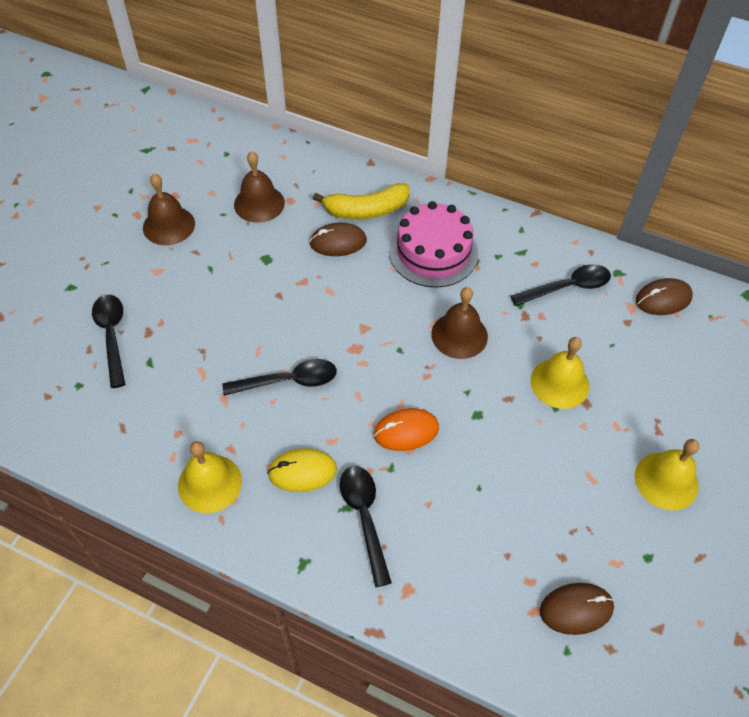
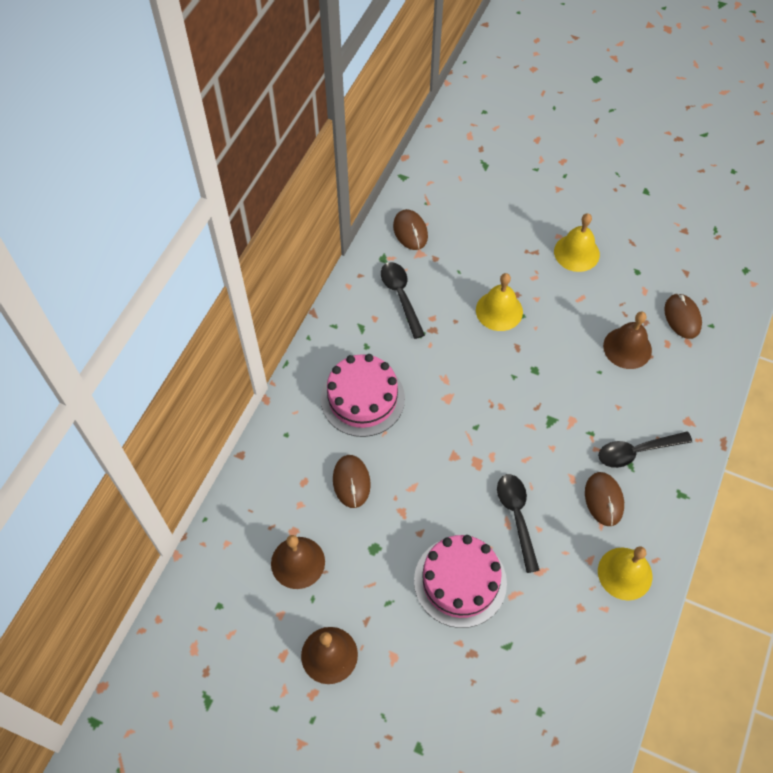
camera: 90 degrees left, 5 degrees up
(112, 336) = (479, 689): black spoon -> none
(223, 326) = (460, 581): none -> pink cake
(302, 471) = (603, 500): yellow mouse -> brown mouse
(366, 210) = (309, 457): yellow banana -> none
(406, 431) = (556, 422): orange mouse -> none
(459, 335) = (457, 380): brown bell -> brown bell (627, 348)

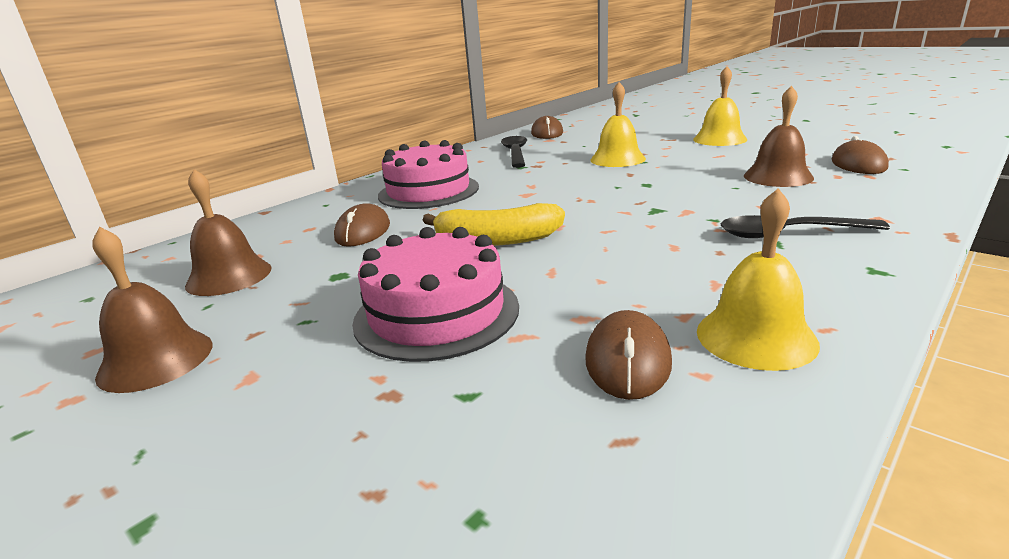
camera: 20 degrees right, 35 degrees down
(457, 484) = (497, 240): none -> yellow banana
(517, 517) = (569, 268): black spoon -> none
(603, 500) = (724, 265): brown mouse -> brown mouse (627, 360)

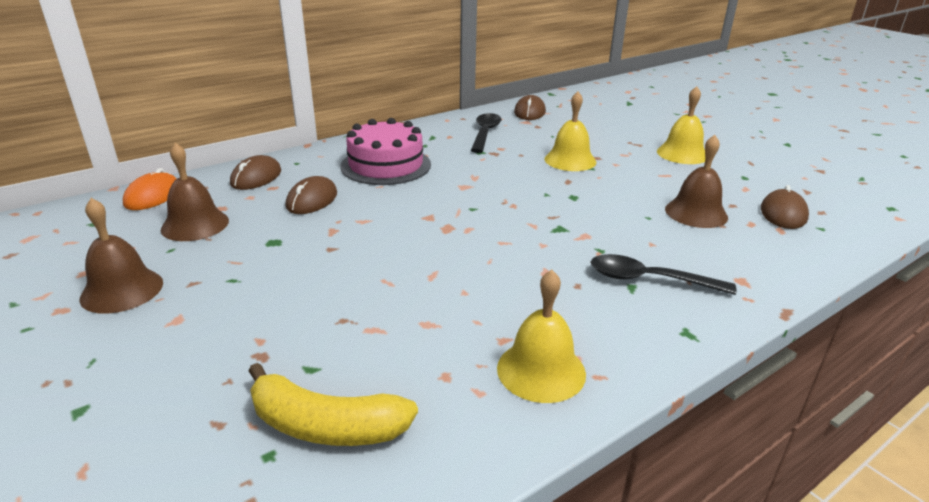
camera: 10 degrees right, 5 degrees up
(161, 259) = (153, 196): none -> orange mouse
(436, 313) = (326, 295): pink cake -> none
(497, 240) = (410, 233): yellow banana -> yellow banana (326, 426)
(627, 360) = (435, 368): brown mouse -> brown mouse (256, 177)

